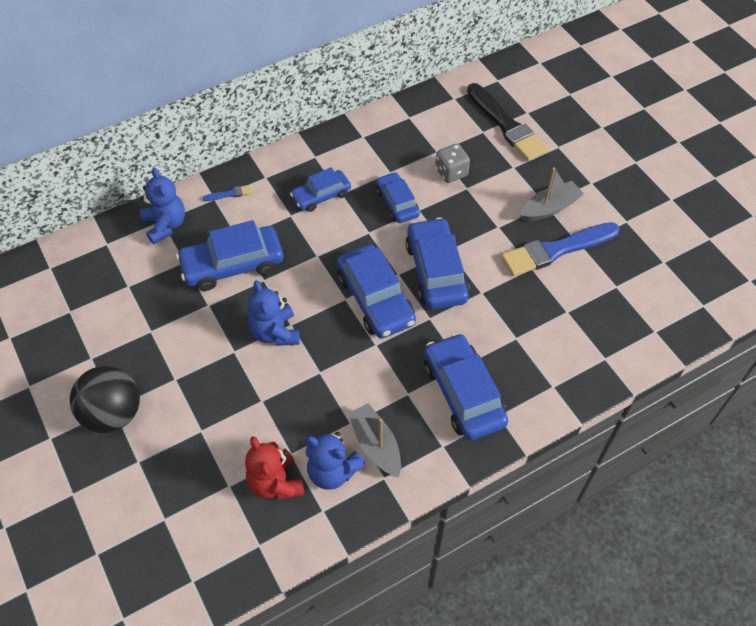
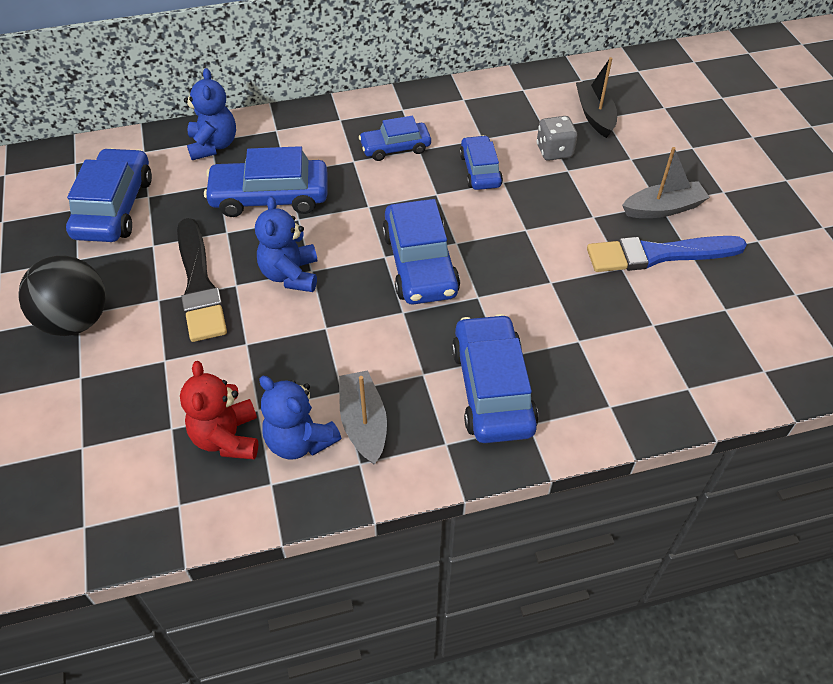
camera: 15 degrees right, 5 degrees down
(230, 194) = (295, 128): blue brush -> none
(436, 271) = (502, 249): blue car -> blue car (114, 207)
(474, 131) = (595, 115): none -> black boat
(506, 125) = (635, 116): black brush -> black brush (199, 284)

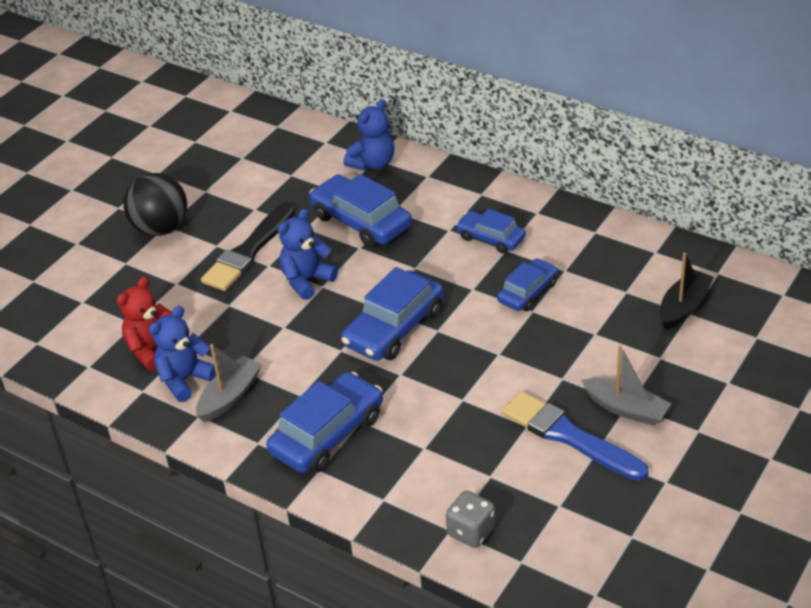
camera: 50 degrees right, 10 degrees down
(114, 207) = (263, 170): blue car -> none
(299, 441) = (185, 380): blue teddy bear -> blue teddy bear turned 45 degrees clockwise
(554, 151) = (606, 313): grey dice -> grey dice (471, 531)

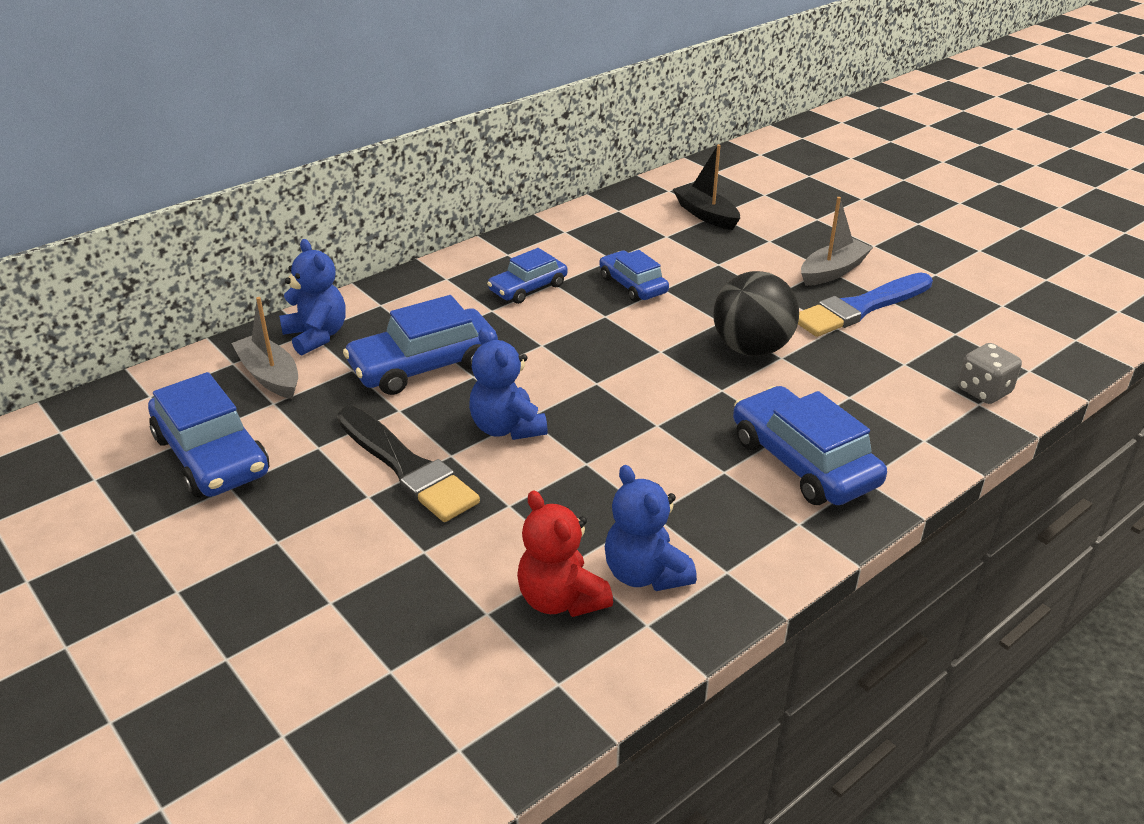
camera: 75 degrees left, 5 degrees down
(161, 228) = (278, 548): black ball -> black ball (751, 348)
(230, 396) = (700, 534): grey boat -> grey boat (270, 376)
(394, 327) = (639, 378): blue car -> blue car (211, 455)

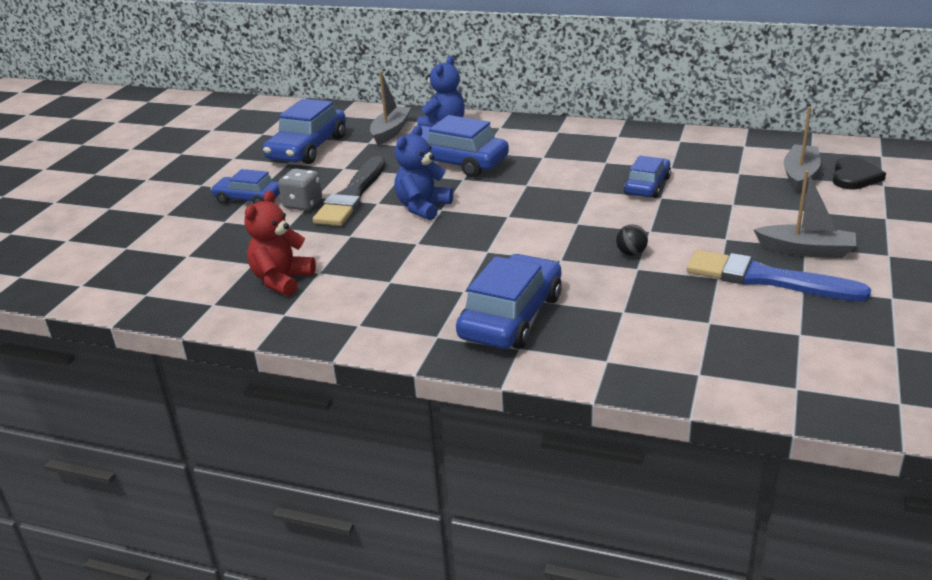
camera: 60 degrees right, 5 degrees down
(528, 288) = (586, 156): blue car -> blue car (248, 199)
(645, 574) = (329, 298): blue teddy bear -> none
(706, 215) = (800, 175): black boat -> grey boat
(737, 197) = (854, 176): none -> black heart
(751, 348) = (631, 253): black ball -> black ball, size x0.41
(984, 391) = (723, 371): grey dice -> grey dice (303, 204)

